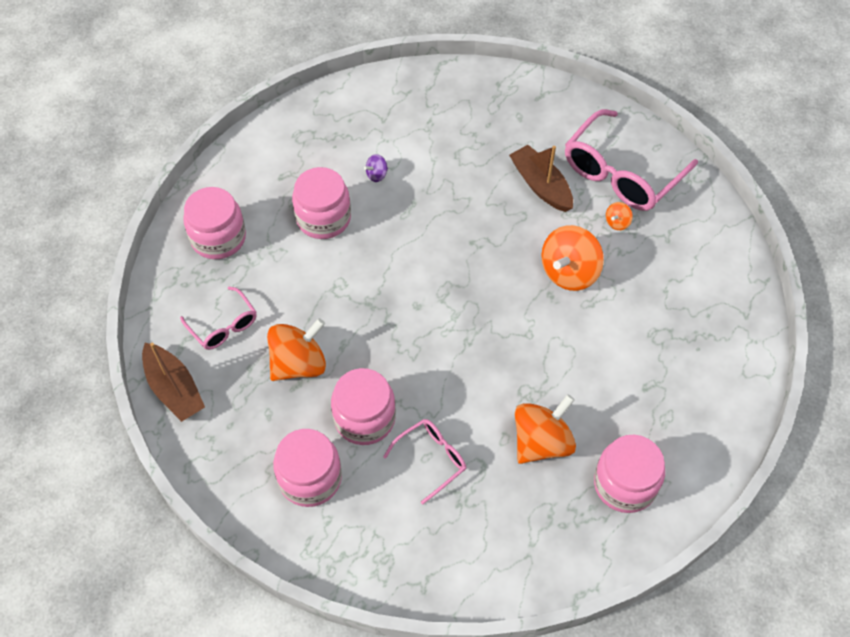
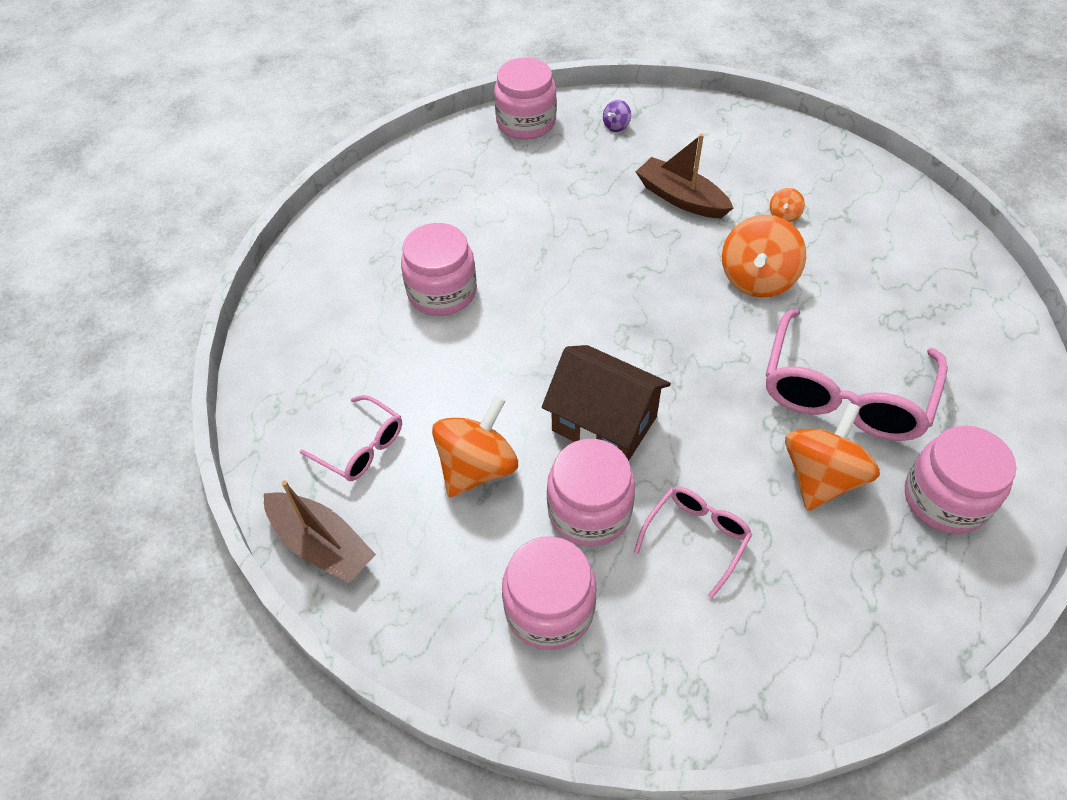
camera: 15 degrees left, 5 degrees down
(218, 238) = (318, 346): pink jar -> pink jar (526, 122)
(377, 175) = (487, 231): purple spinning top -> purple spinning top (616, 126)
(402, 357) = (604, 423): none -> brown house
(621, 173) = (763, 166): pink glasses -> pink glasses (844, 392)

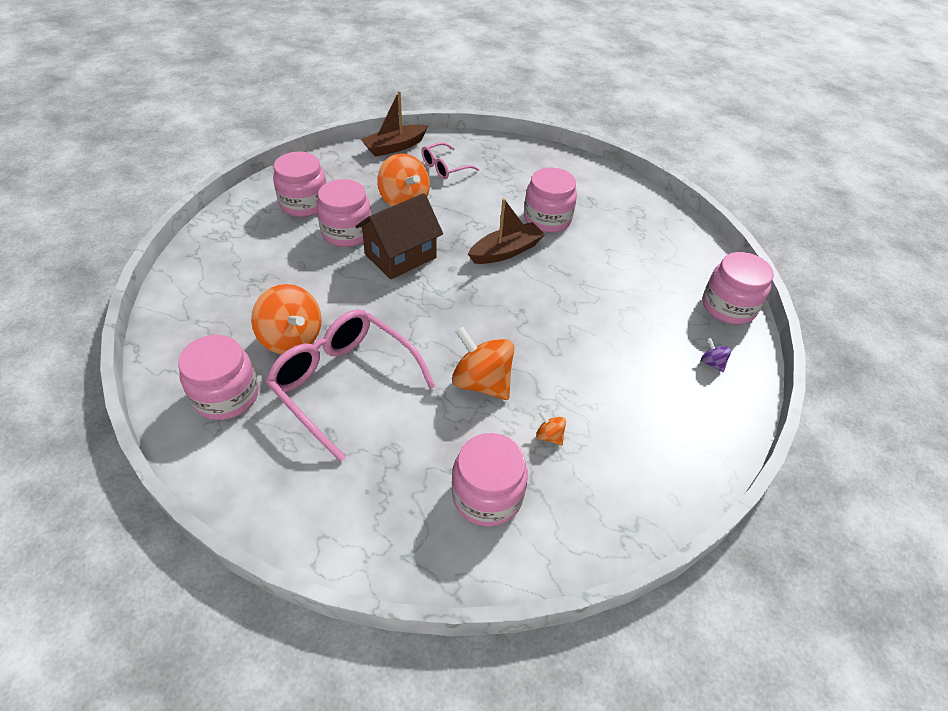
camera: 105 degrees right, 5 degrees down
(681, 198) = (598, 371): brown boat -> brown boat (506, 251)
(696, 538) = (298, 266): pink glasses -> none
(877, 240) = (487, 495): none -> pink jar

